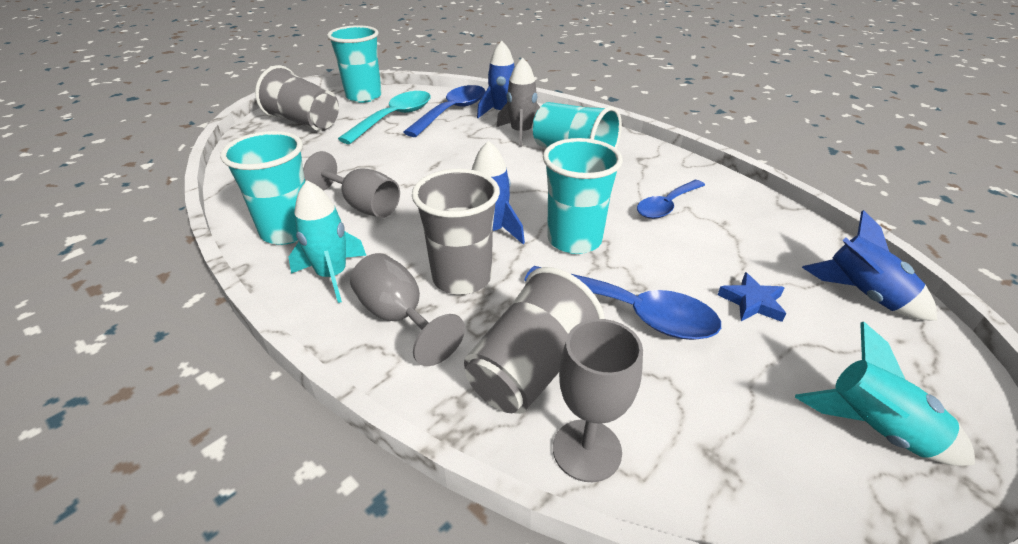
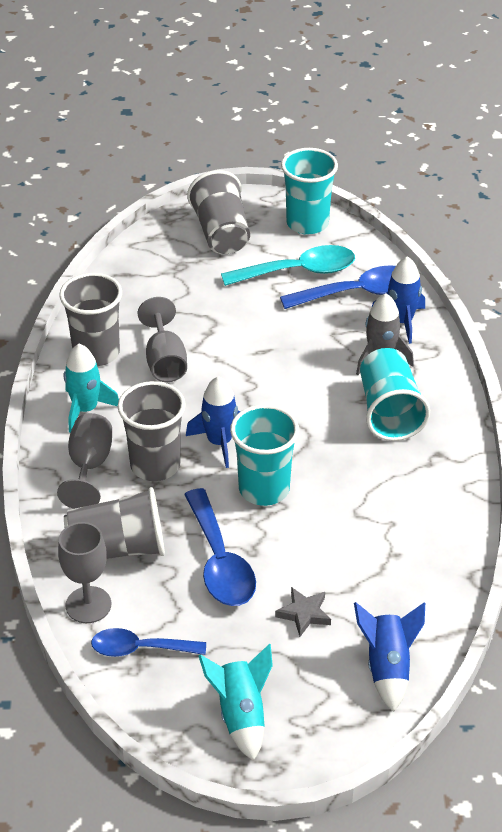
camera: 45 degrees right, 5 degrees up
(288, 231) = (96, 353): turquoise cup -> grey cup
(666, 205) = (378, 510): blue spoon -> blue spoon (140, 649)
(752, 302) = (304, 614): blue star -> grey star

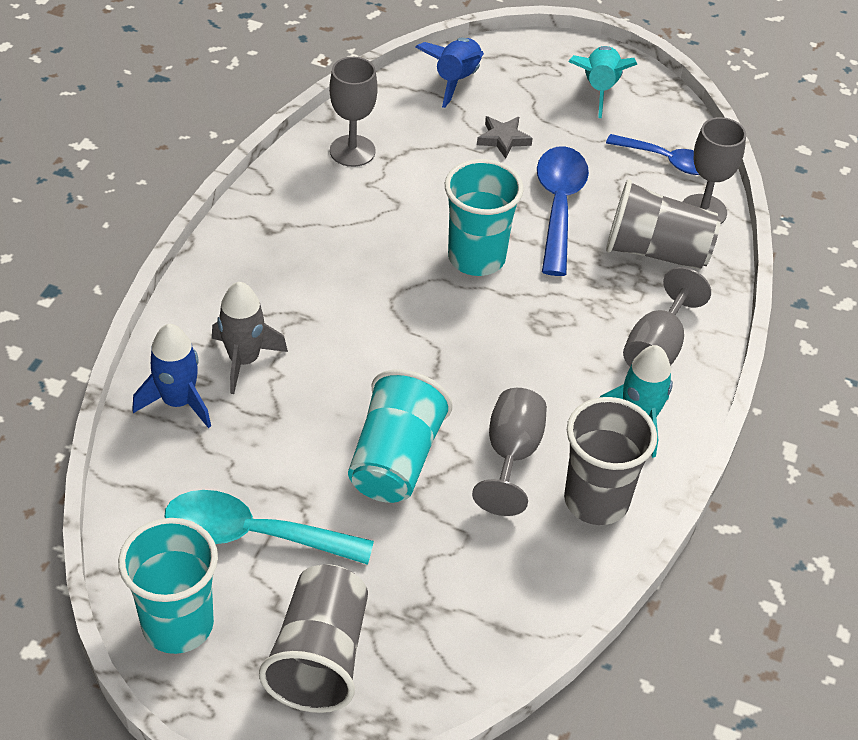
camera: 160 degrees left, 5 degrees up
(155, 465) = (582, 323): grey cup -> none
(219, 442) = (497, 324): blue rocket -> none
(358, 293) = (199, 466): blue spoon -> none
(389, 412) = (285, 293): turquoise cup -> turquoise cup (395, 460)
(427, 549) = (352, 151): none -> grey goblet

